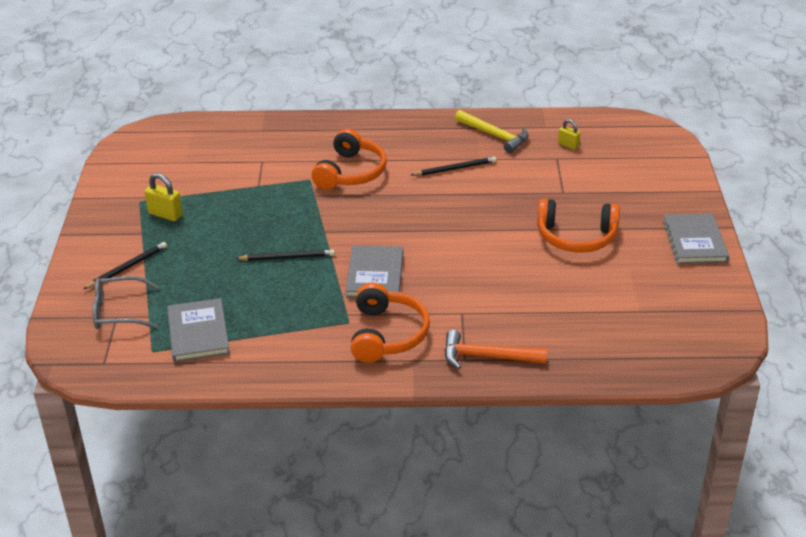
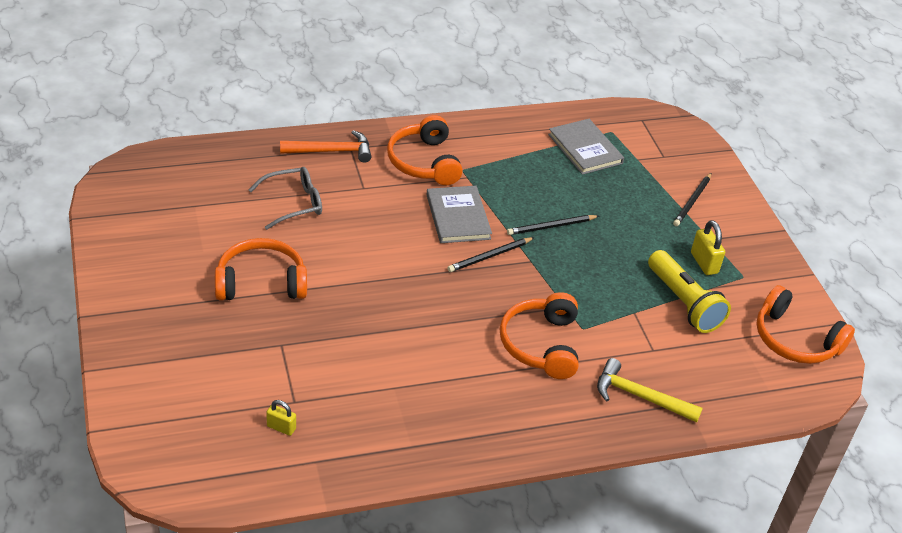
camera: 160 degrees right, 5 degrees up
(118, 312) = (665, 160): grey glasses -> grey glasses (294, 203)
(140, 156) = (795, 340): none -> orange headphones
(165, 214) = (704, 263): yellow padlock -> yellow padlock turned 60 degrees clockwise
(210, 188) = (684, 303): none -> yellow flashlight
(455, 169) = (419, 366): black pencil -> black pencil (490, 256)
(495, 136) = (383, 433): yellow hammer -> yellow hammer (640, 397)
(694, 241) = (128, 291): grey book -> none

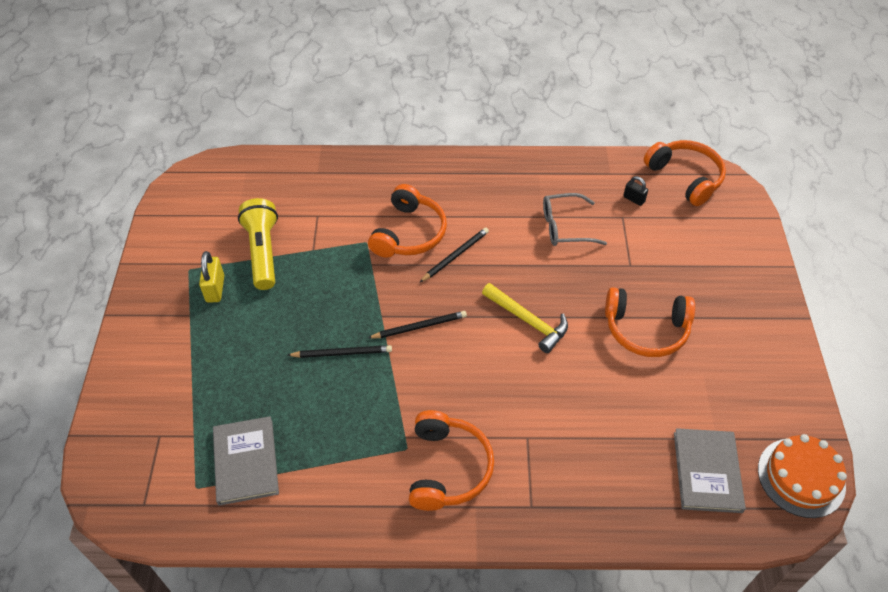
camera: 160 degrees left, 10 degrees up
(122, 188) = (801, 477): none -> orange cake
(281, 427) = (634, 199): yellow padlock -> black padlock
(294, 203) = (607, 425): grey glasses -> grey glasses (565, 227)
(331, 151) = (555, 503): orange hammer -> none
(458, 217) = (434, 380): grey book -> grey book (707, 471)
(640, 397) = (350, 181): yellow hammer -> yellow hammer (528, 321)
(692, 201) = (173, 364): black pencil -> black pencil (455, 256)
(795, 340) = (192, 206): orange headphones -> orange headphones (685, 177)

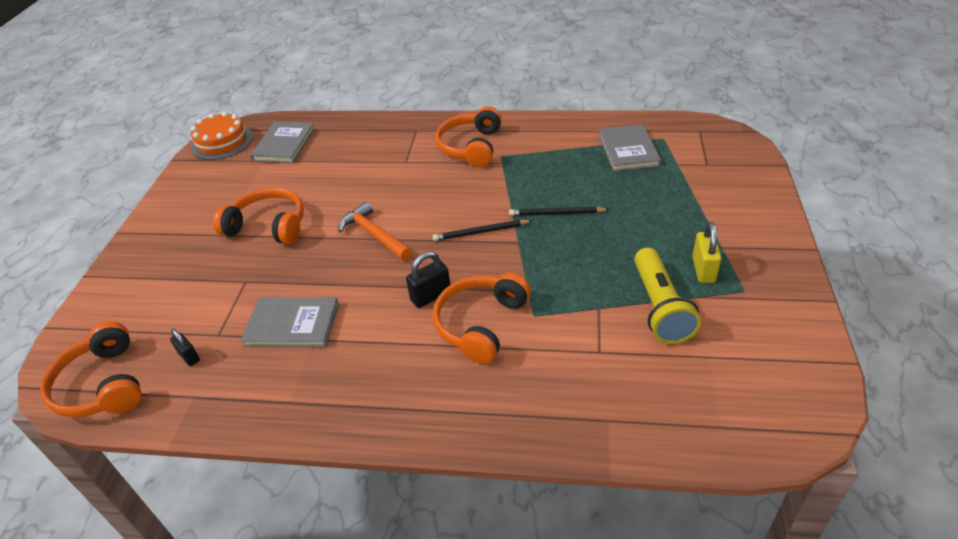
camera: 170 degrees left, 10 degrees down
(455, 256) = (430, 296): black pencil -> black padlock
(528, 321) = (374, 235): yellow hammer -> orange hammer
(565, 227) = (292, 324): grey glasses -> grey book

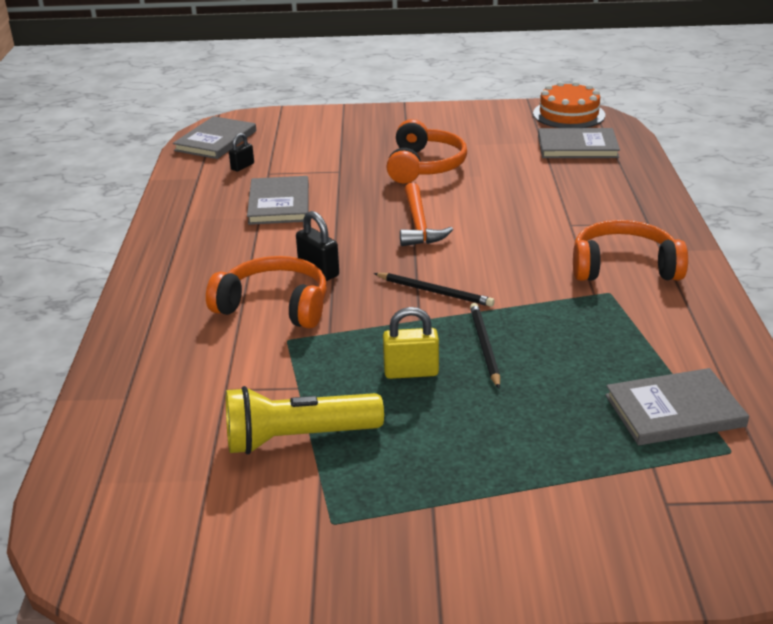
camera: 80 degrees right, 10 degrees down
(102, 385) = (216, 141): orange headphones -> grey book
(374, 235) = (419, 224): orange hammer -> orange hammer turned 135 degrees clockwise
(481, 232) = (434, 292): black pencil -> black pencil turned 135 degrees clockwise
(703, 270) = (376, 483): yellow padlock -> yellow padlock (411, 372)

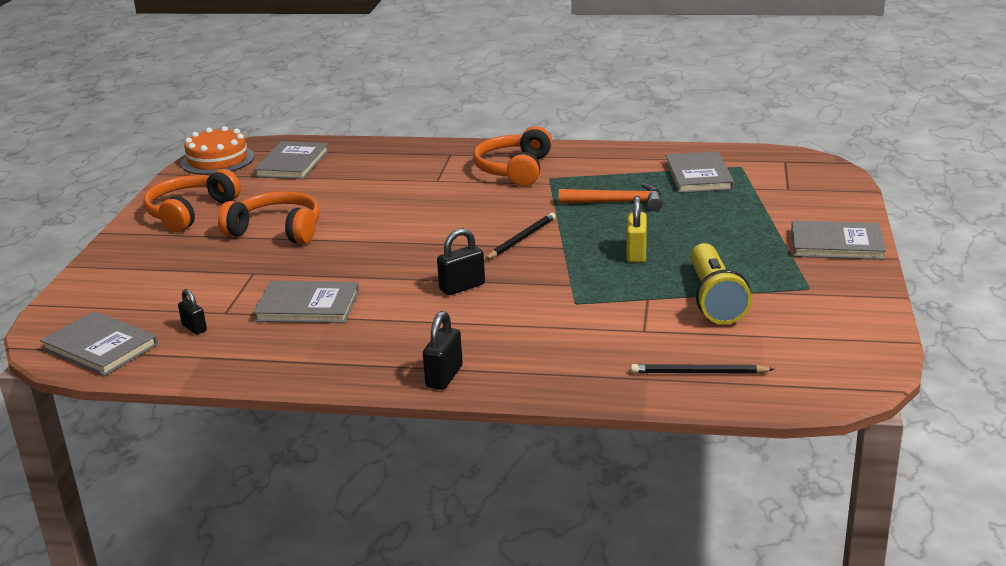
camera: 80 degrees left, 5 degrees down
(149, 283) = (444, 376): none -> black padlock
(275, 306) = (516, 308): orange headphones -> orange headphones (190, 212)
(419, 224) = (399, 239): orange hammer -> orange hammer (617, 202)
(476, 555) = (836, 244): none -> grey book
(484, 347) = (609, 225): black pencil -> black pencil (699, 373)

